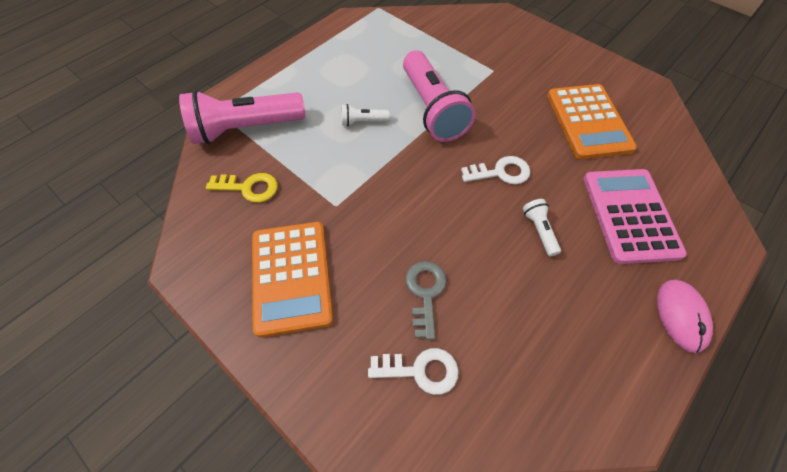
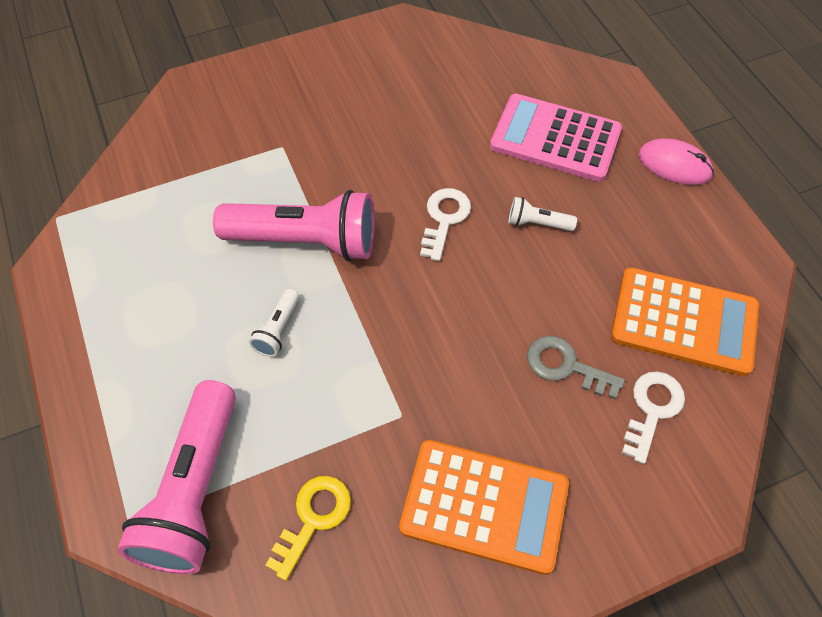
camera: 65 degrees left, 0 degrees up
(588, 121) = (419, 103): orange calculator -> orange calculator (684, 322)

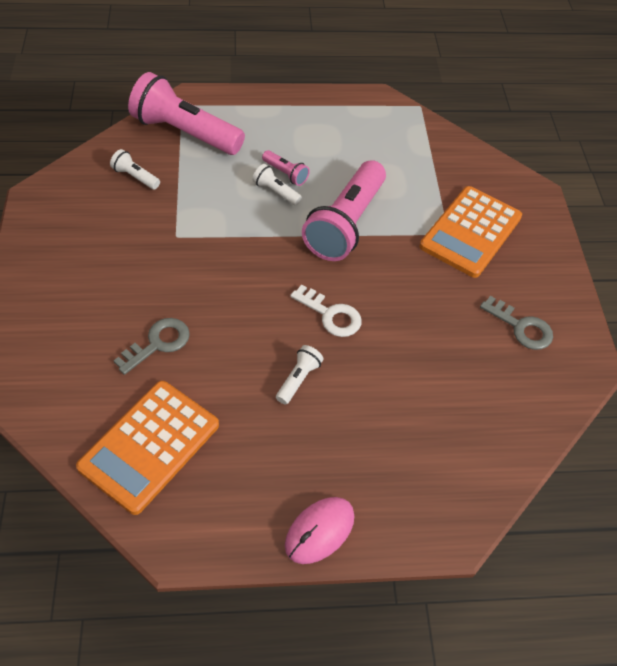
camera: 105 degrees right, 5 degrees down
(240, 329) = (285, 174): none -> pink flashlight
(313, 518) = (135, 177): yellow key -> white flashlight
(384, 71) = (521, 327): none -> grey key
(484, 506) = (89, 258): orange calculator -> orange calculator (470, 232)
(555, 138) = (392, 435): pink calculator -> none
(652, 410) = (91, 384): white key -> none

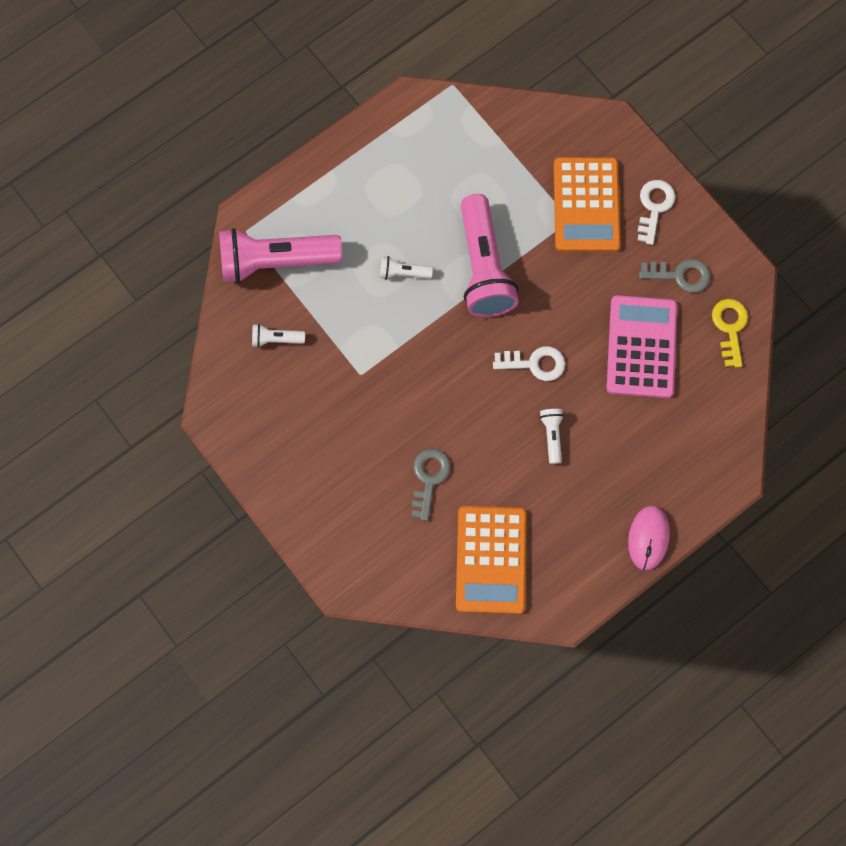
camera: 30 degrees left, 20 degrees up
(285, 174) = (396, 247): pink flashlight -> none
(441, 361) = (641, 347): none -> pink calculator
(532, 265) = (654, 207): none -> white key
(542, 396) = (730, 328): none -> yellow key

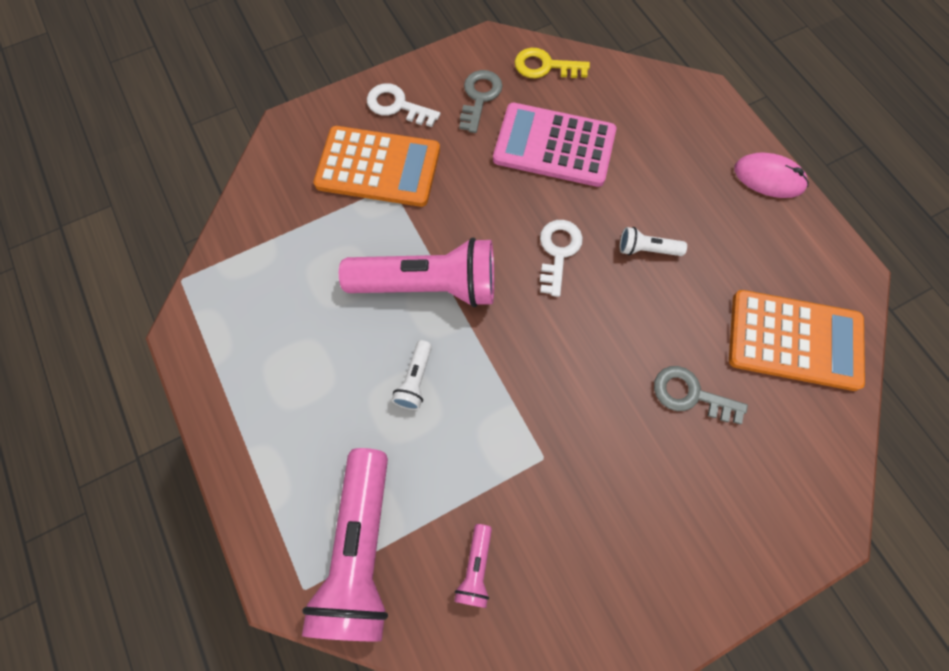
camera: 80 degrees left, 5 degrees down
(276, 339) = (476, 568): white flashlight -> pink flashlight

